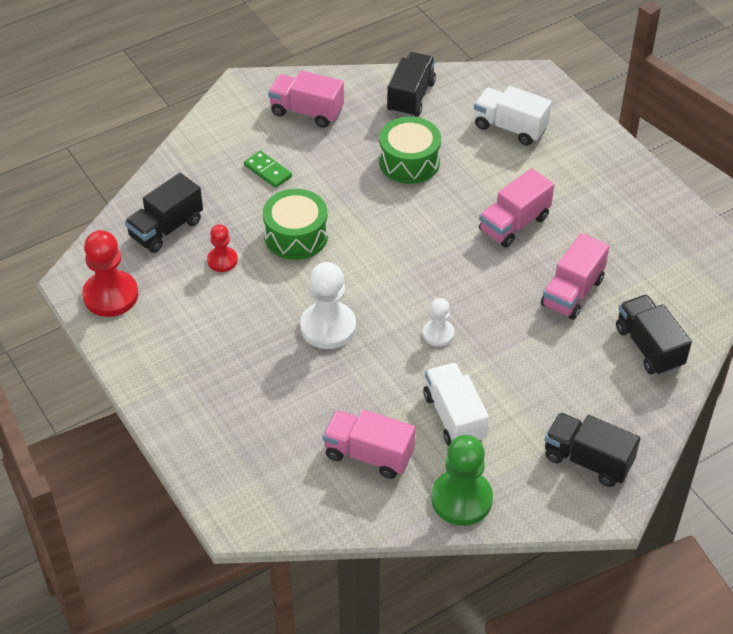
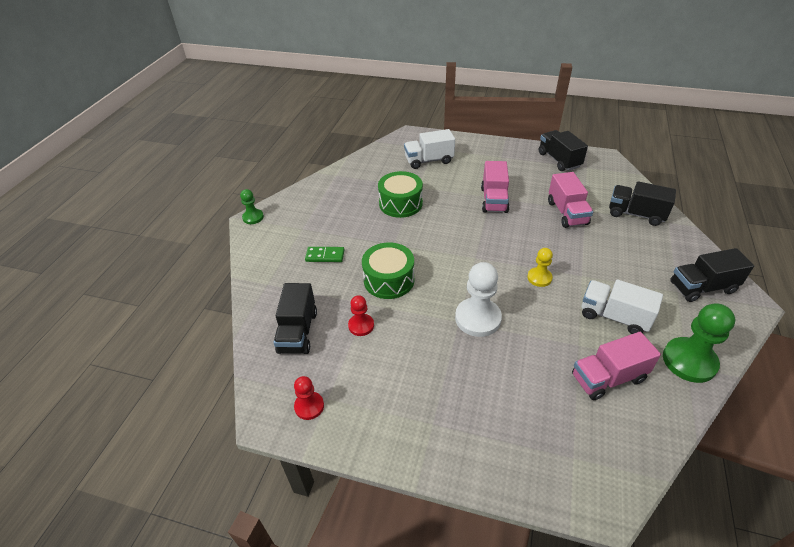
camera: 40 degrees left, 5 degrees down
(111, 295) = (309, 406): red pawn -> red pawn, size x0.56
(248, 82) = (253, 217): none -> green pawn
(306, 112) = (309, 212): pink truck -> none
(411, 97) = (359, 174): black truck -> black truck (559, 160)
(438, 334) = (539, 278): white pawn -> yellow pawn

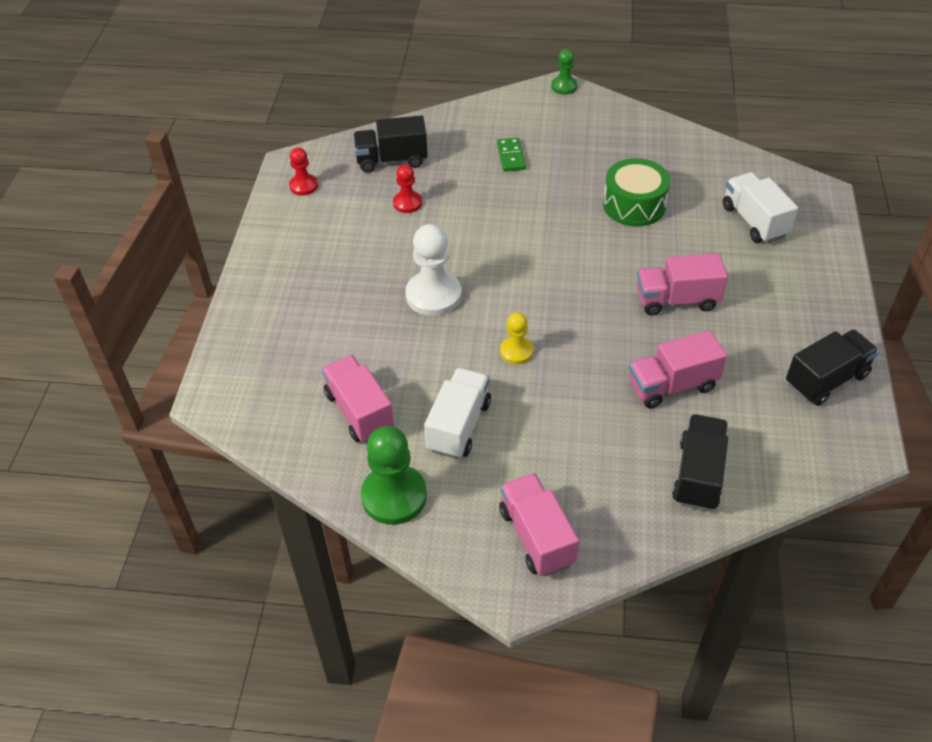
camera: 80 degrees right, 5 degrees up
(389, 280) = (482, 214): green drum -> none
(702, 287) = (536, 537): black truck -> pink truck

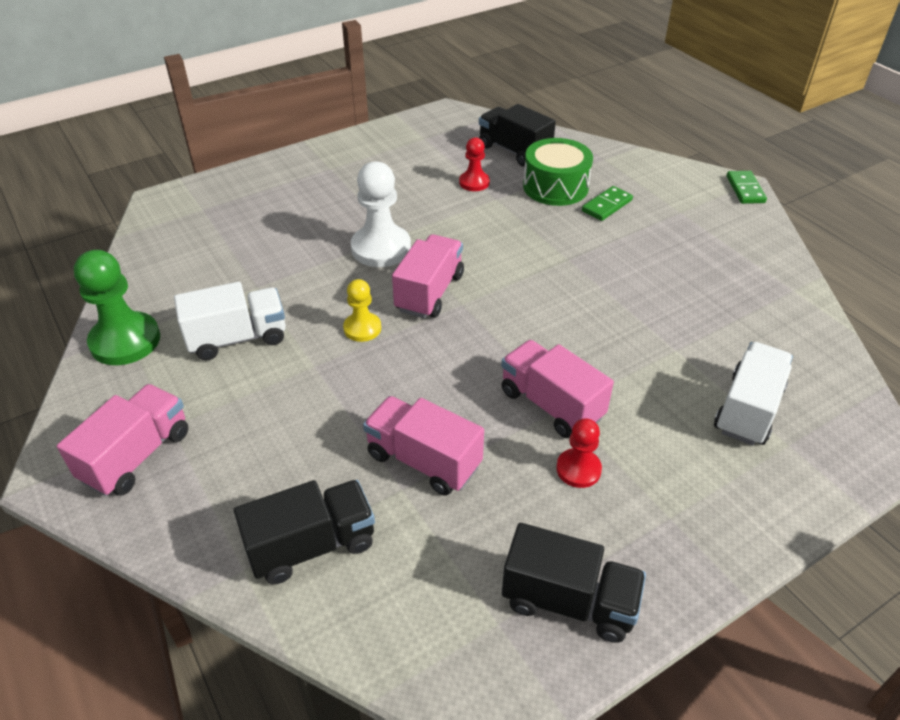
camera: 50 degrees right, 5 degrees down
(303, 186) = (429, 129): red pawn -> red pawn (578, 469)
(359, 412) = (207, 275): pink truck -> pink truck (429, 292)
(564, 86) = (745, 189): green pawn -> green domino
(634, 205) = (649, 309): green drum -> green drum (555, 187)

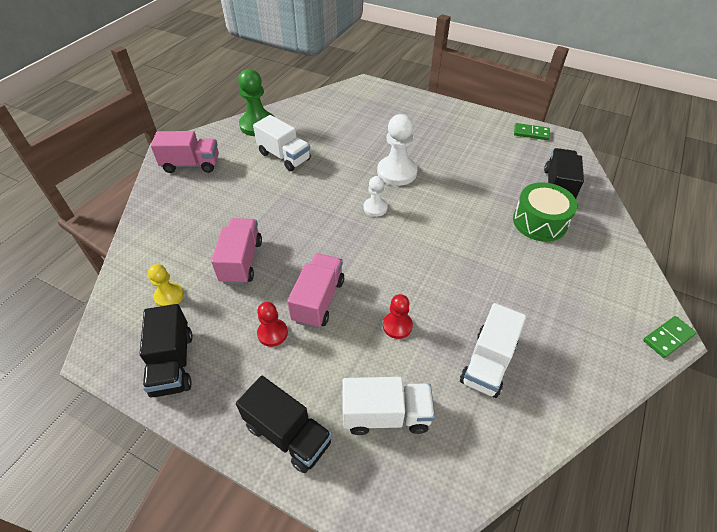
camera: 60 degrees right, 5 degrees up
(312, 545) = (166, 244): black truck -> black truck (288, 434)
(362, 328) = (324, 195): yellow pawn -> yellow pawn (169, 296)
(429, 292) = (375, 208): pink truck -> white pawn
(474, 182) = (500, 182): red pawn -> red pawn (397, 326)
(607, 206) = (547, 257): green domino -> green domino (531, 133)
(718, 307) = (488, 363): none -> white truck

